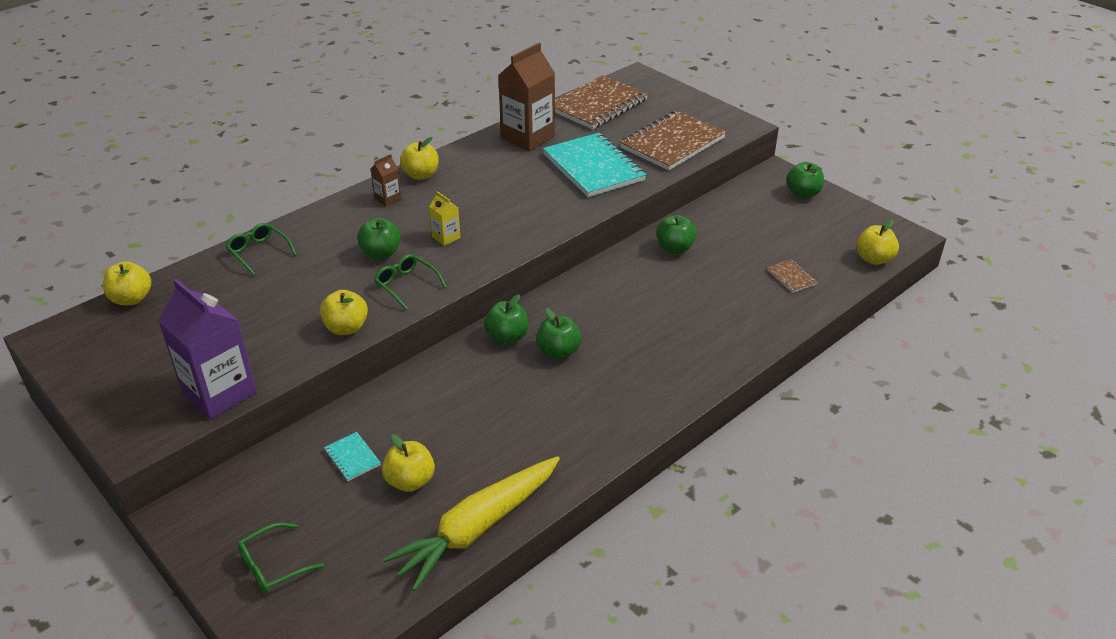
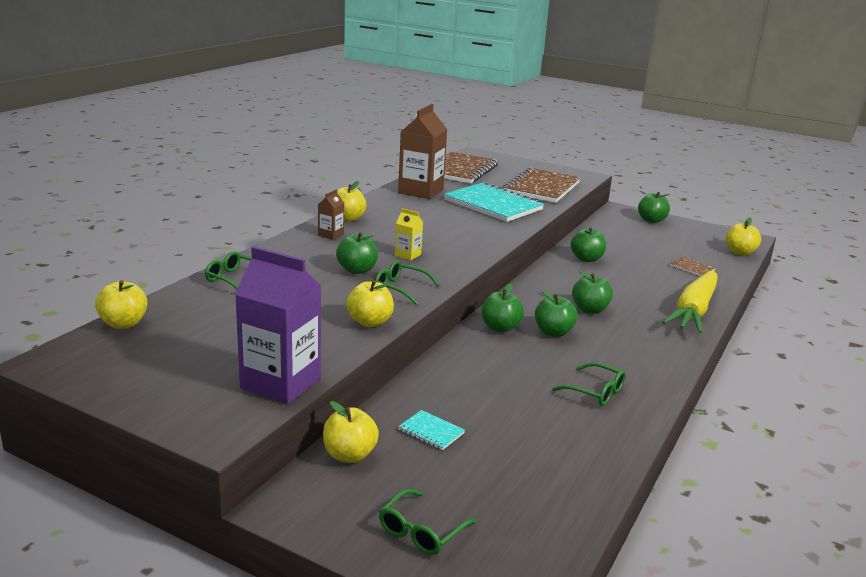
camera: 20 degrees left, 15 degrees down
(410, 481) = (503, 441): yellow apple -> yellow apple (349, 455)
(477, 528) = (597, 466): yellow carrot -> yellow carrot (694, 311)
(543, 437) = (595, 391): none -> green glasses
(621, 325) = (590, 310): none -> green apple

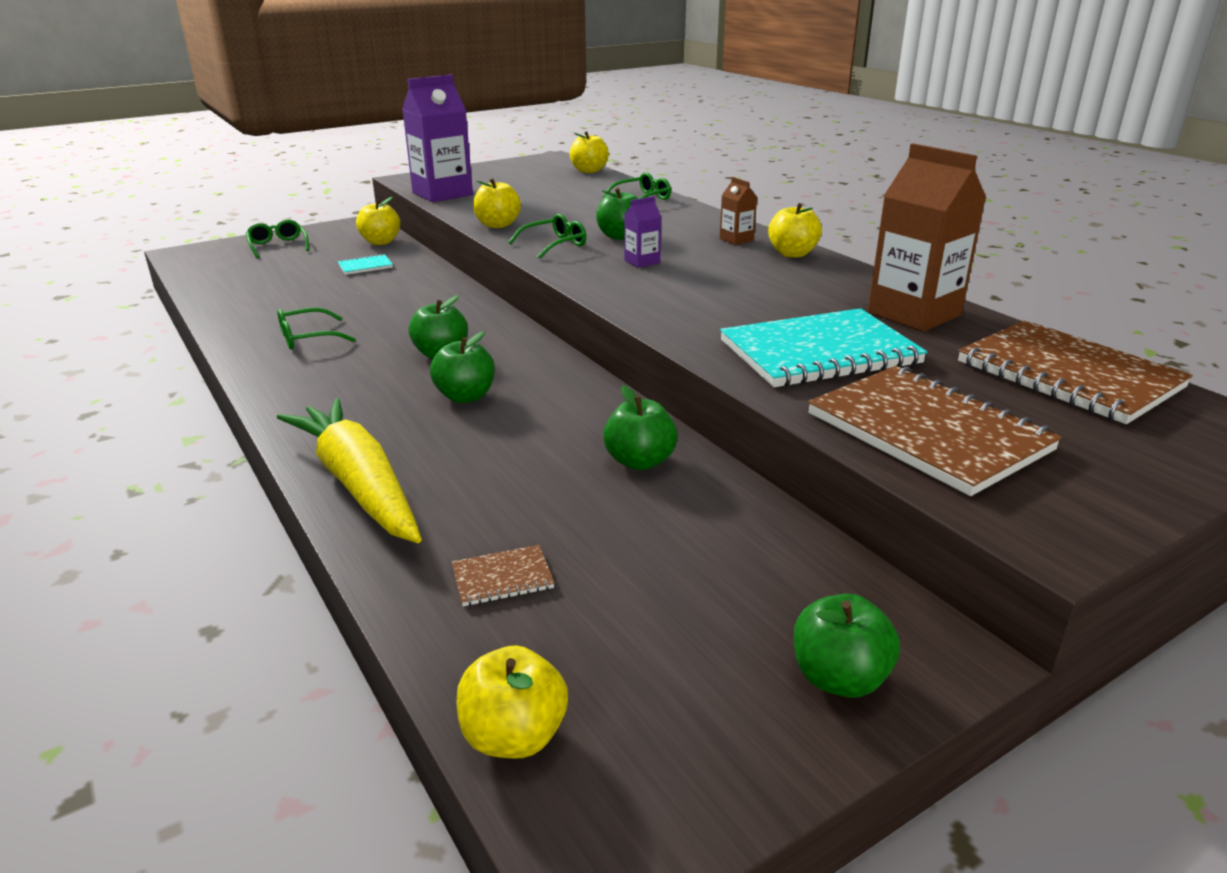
camera: 120 degrees right, 5 degrees up
(408, 255) = (642, 262): yellow carton -> purple carton
(500, 328) = (488, 330): green apple -> none

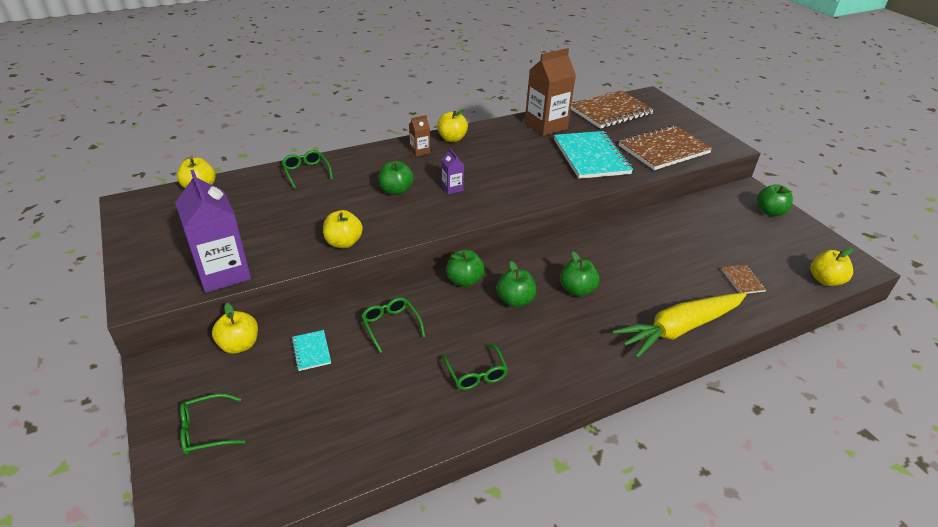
camera: 85 degrees left, 10 degrees up
(554, 245) = (405, 219): green glasses -> green glasses (391, 326)
(640, 461) = (643, 235): green apple -> green apple (464, 280)

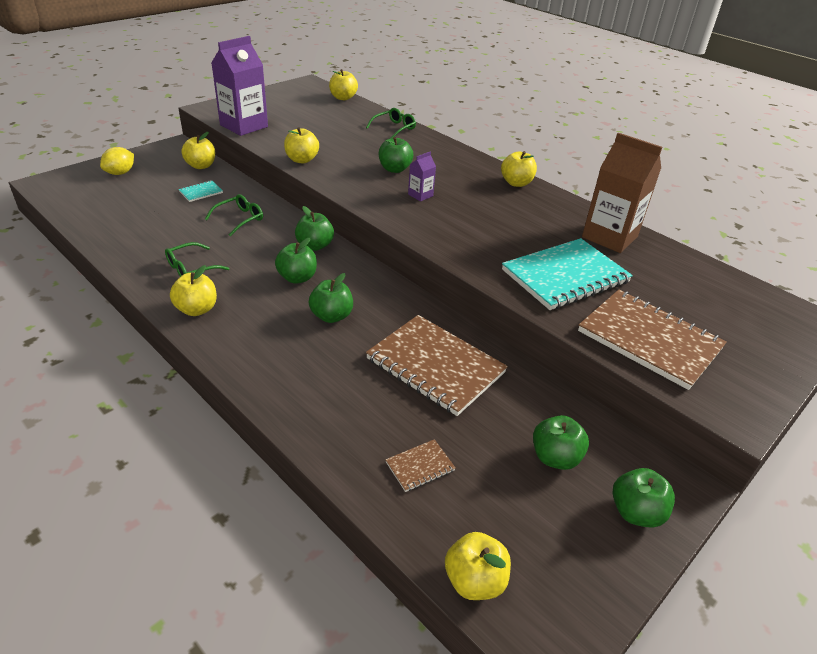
camera: 70 degrees right, 0 degrees up
(207, 430) = (120, 173): green glasses -> yellow lemon
(419, 151) = (475, 170): brown carton -> none
(550, 375) = (197, 309): none -> yellow apple
(610, 112) = (711, 285): brown notebook -> brown notebook (435, 366)
(679, 329) = (292, 400): yellow carrot -> none
(731, 226) = (555, 457): none -> green apple

